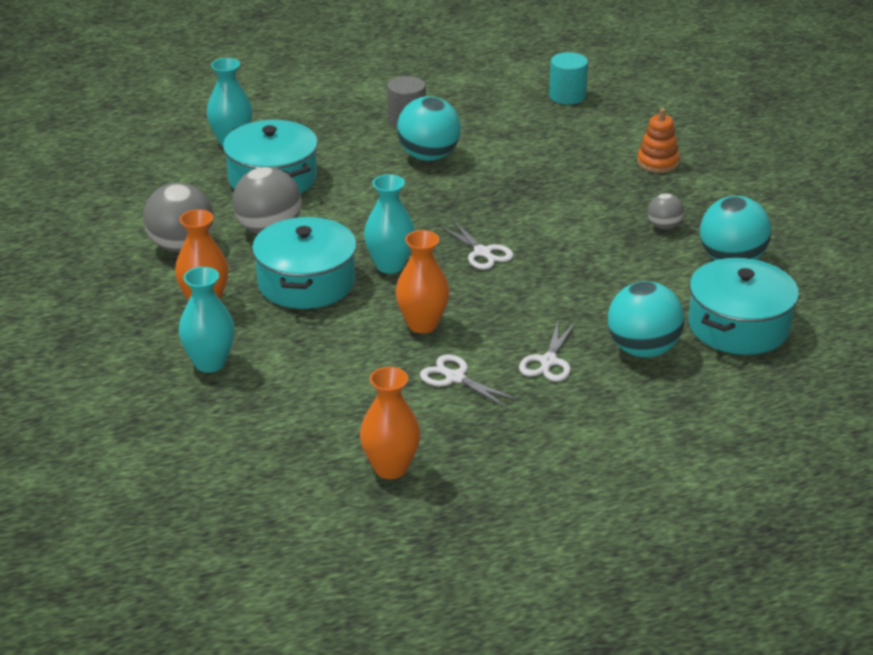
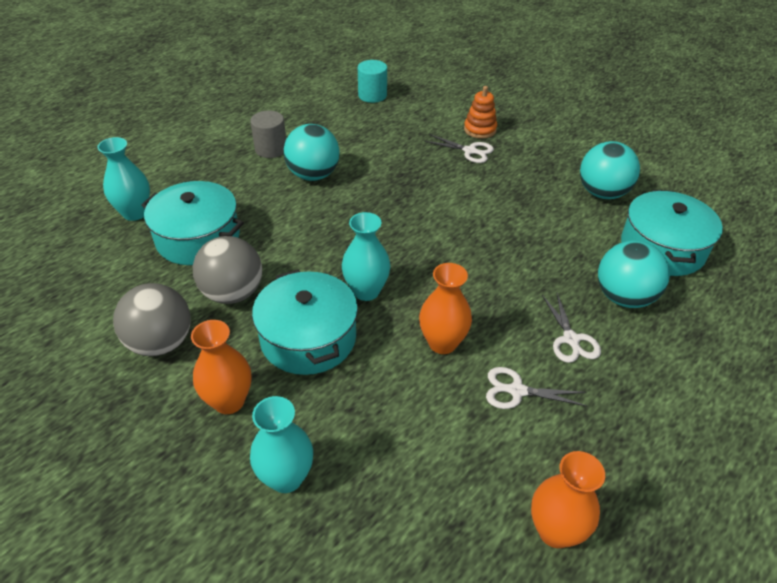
camera: 30 degrees left, 10 degrees up
(482, 252) = (428, 250): white scissors -> white scissors (469, 151)
(664, 226) = (533, 180): grey ball -> none

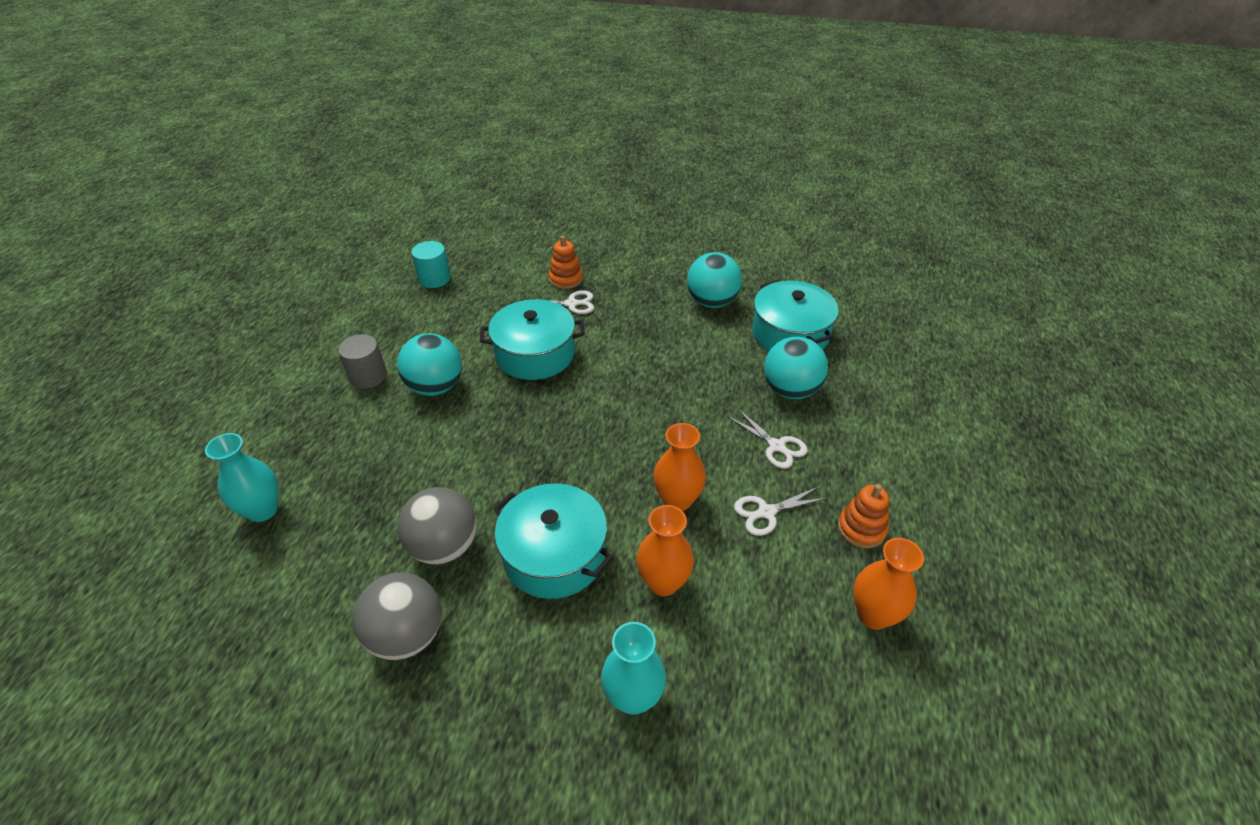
camera: 30 degrees left, 0 degrees up
(198, 238) = (360, 506): turquoise pot -> turquoise pot (535, 354)
(229, 401) = (524, 656): orange vase -> orange vase (663, 582)
(366, 291) = (575, 483): turquoise vase -> none
(603, 450) = (861, 528): none -> orange stacking toy

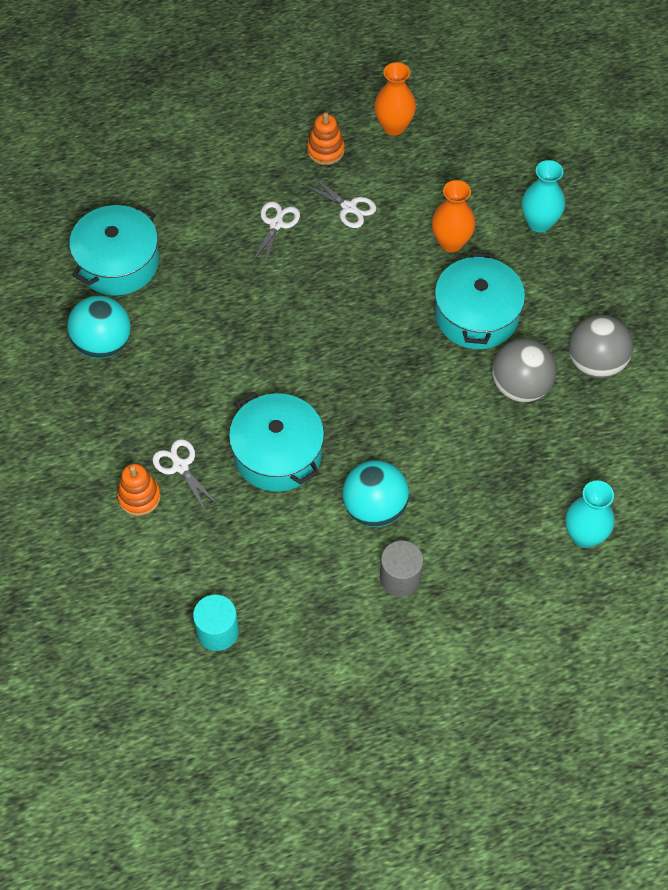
camera: 120 degrees left, 15 degrees up
(677, 500) = (375, 264): orange vase -> none
(790, 390) = (200, 237): turquoise ball -> none

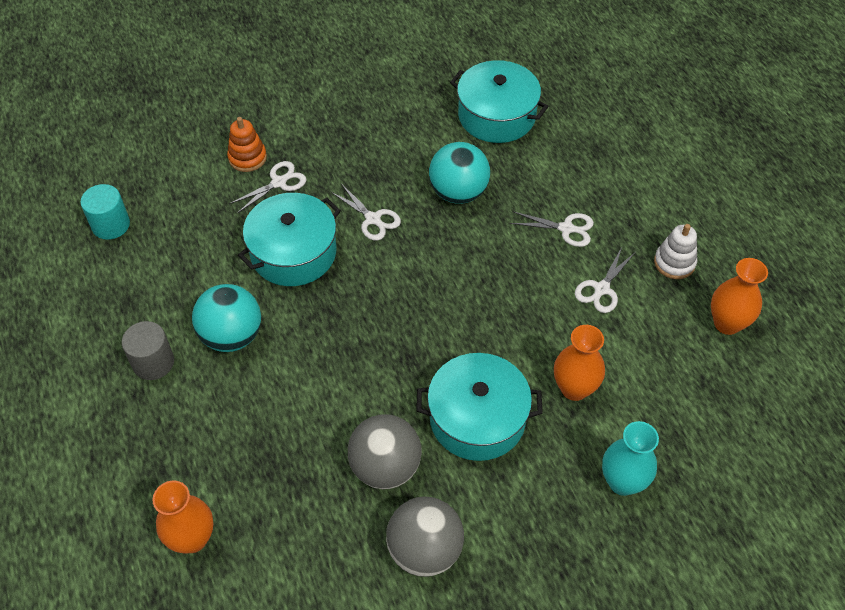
camera: 85 degrees right, 5 degrees down
(103, 344) = (405, 116): turquoise ball -> turquoise ball (458, 192)
(243, 382) = (373, 219): none -> white scissors
(325, 150) = (674, 263): orange stacking toy -> white stacking toy
(584, 536) = (192, 538): turquoise vase -> orange vase

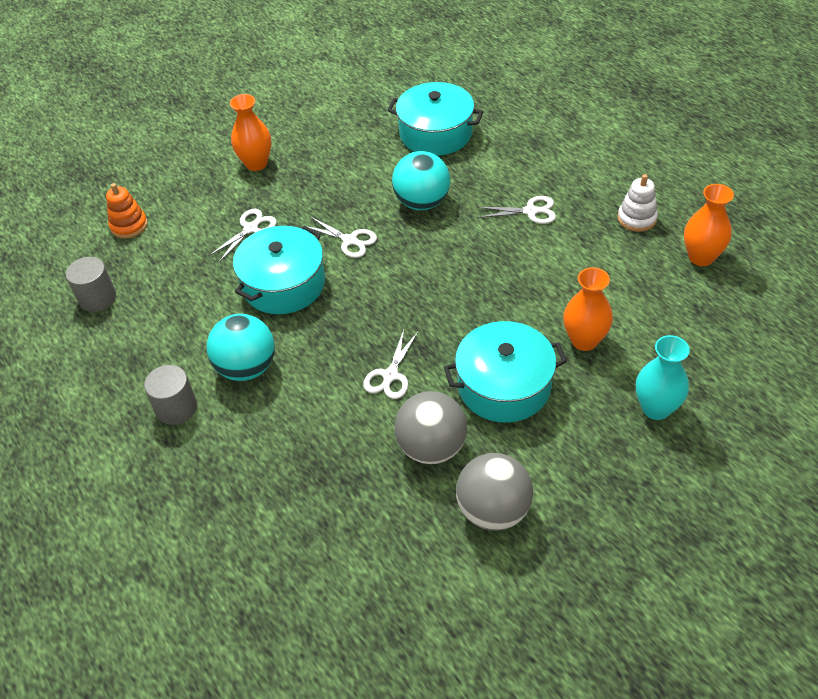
camera: 10 degrees left, 5 degrees down
(111, 225) = (97, 298): turquoise cylinder -> grey cylinder
(192, 538) = (264, 555): orange vase -> orange vase (256, 163)
(247, 158) = (214, 214): orange stacking toy -> orange stacking toy (129, 225)
(601, 289) = (579, 253): white scissors -> white scissors (390, 375)

